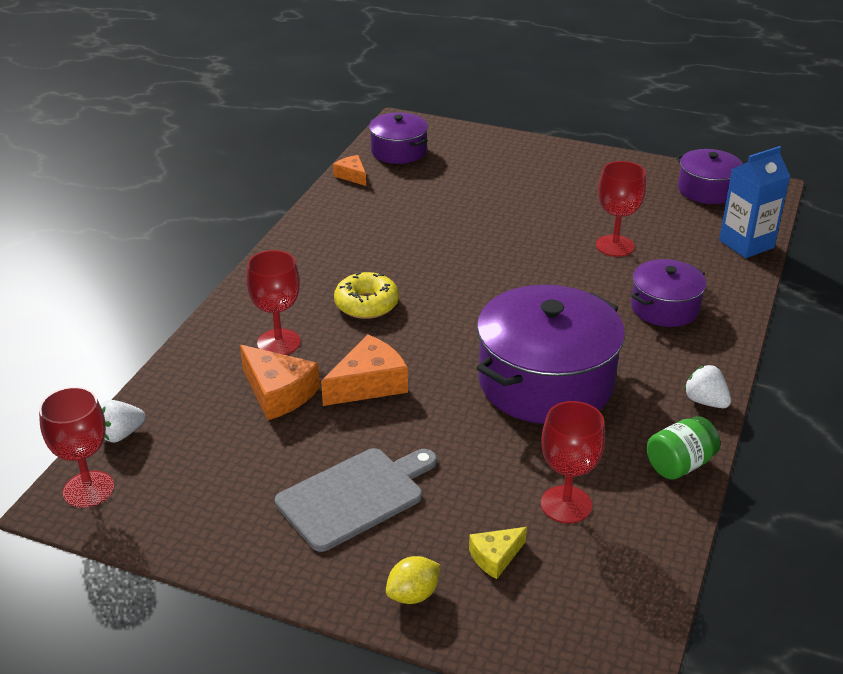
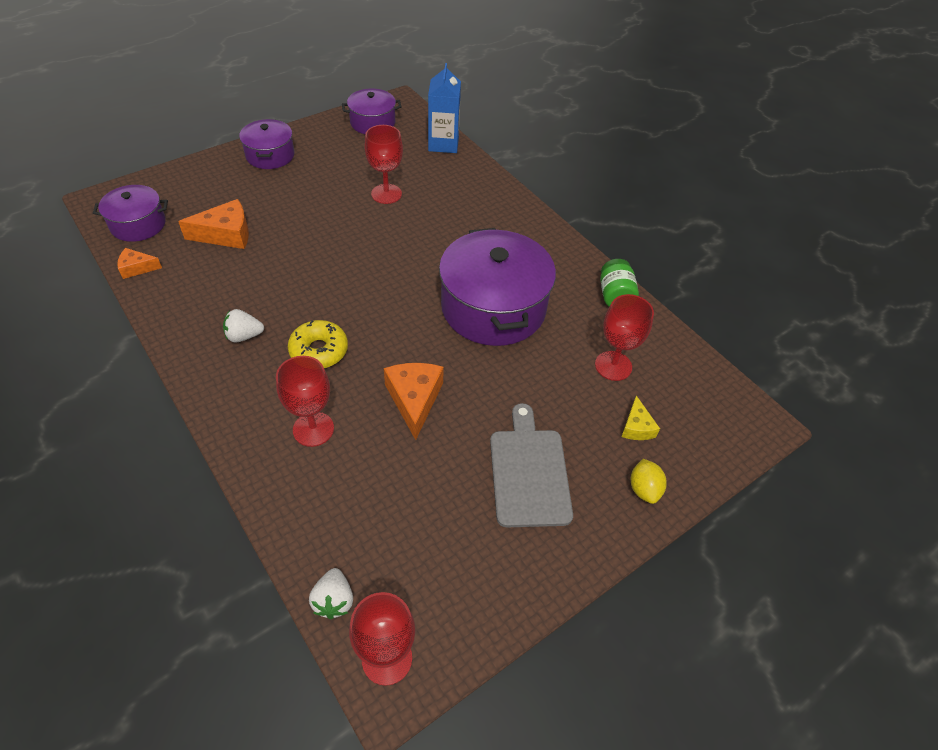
camera: 60 degrees left, 15 degrees up
(278, 393) = (376, 461): orange cheese -> orange cheese (226, 234)
(664, 308) = (470, 213): purple pot -> purple pot (270, 155)
(705, 401) = (570, 251): white strawberry -> white strawberry (244, 336)

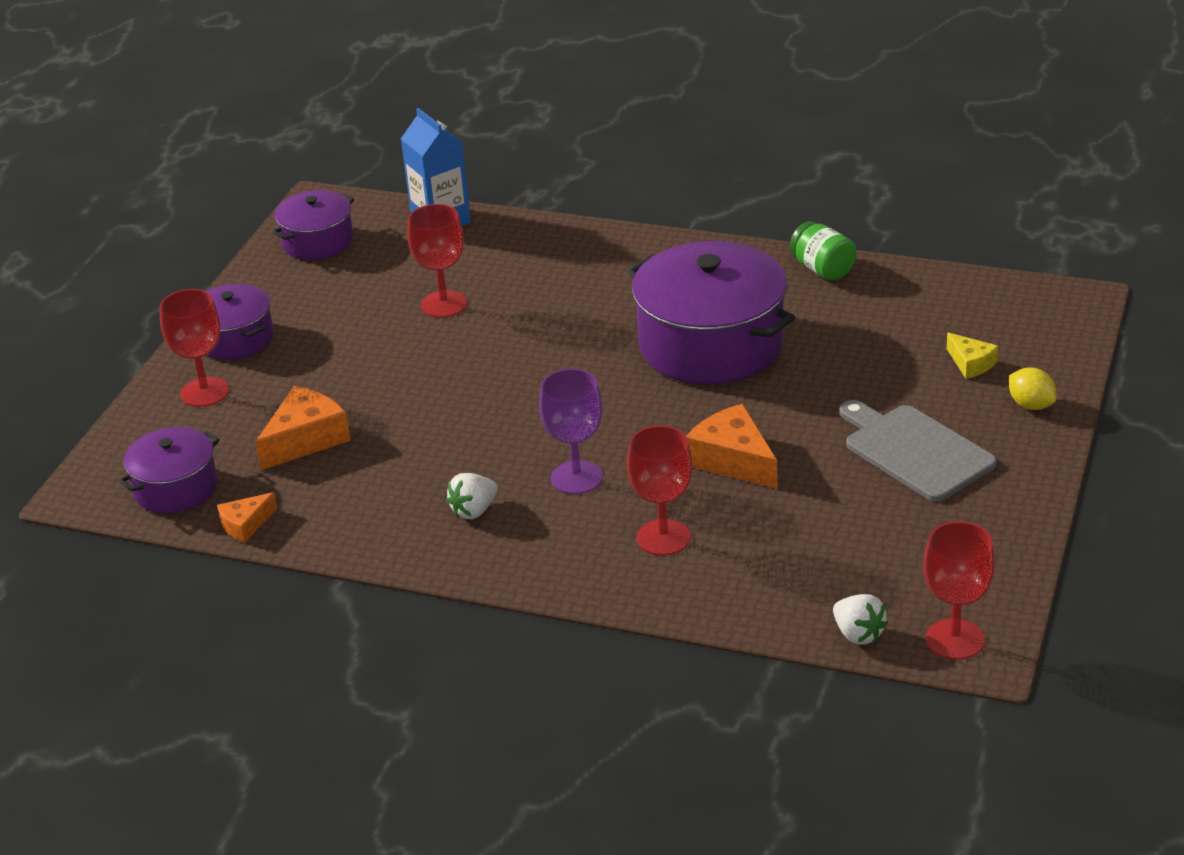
camera: 30 degrees left, 15 degrees down
(319, 351) = (576, 477): yellow donut -> purple goblet
(613, 366) = (892, 328): red goblet -> red goblet (204, 392)

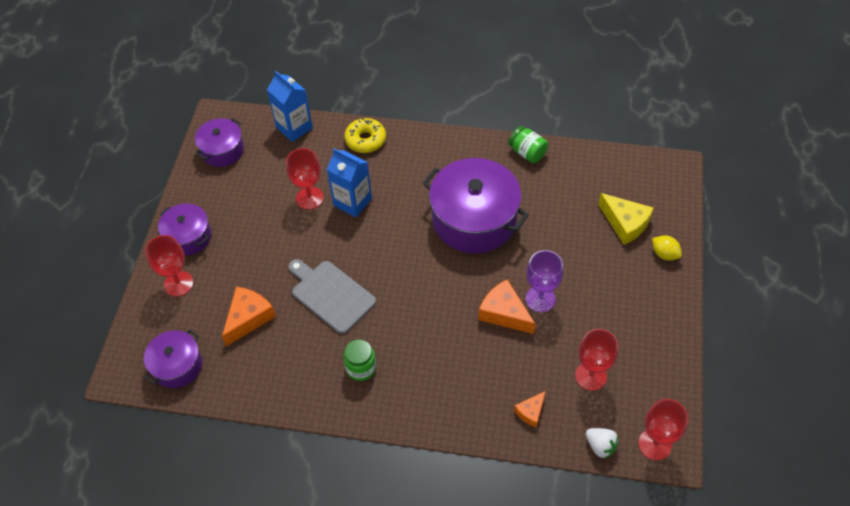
camera: 10 degrees left, 20 degrees up
(246, 525) = (226, 392): orange cheese -> orange cheese (530, 412)
(474, 510) = (361, 368): white strawberry -> green jar
(513, 313) = (352, 202): none -> blue carton
(554, 241) = (365, 140): none -> yellow donut
(576, 477) = (416, 335): purple goblet -> purple goblet (540, 299)
(663, 537) = (476, 379): red goblet -> red goblet (591, 376)
(914, 451) = (606, 296): grey cutting board -> grey cutting board (331, 295)
(970, 364) = (625, 223): yellow cheese -> yellow cheese, size x1.73

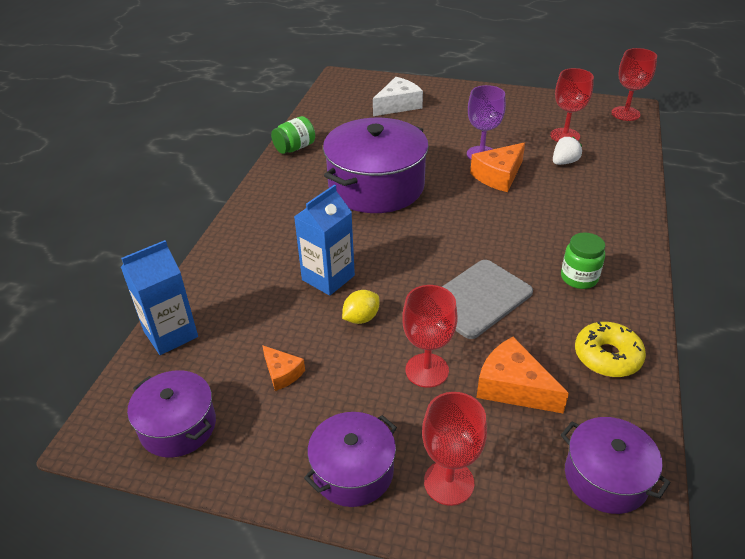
camera: 85 degrees left, 15 degrees down
(309, 198) = (310, 319): red goblet -> red goblet (427, 370)
(365, 140) = (226, 263): yellow donut -> yellow donut (607, 356)
(530, 412) = (609, 169): orange cheese -> orange cheese (282, 373)
(600, 446) = (635, 137): white strawberry -> white strawberry (564, 162)
(625, 223) = (398, 105): yellow cheese -> white cheese
(664, 254) = (434, 91): yellow lemon -> yellow lemon (361, 318)

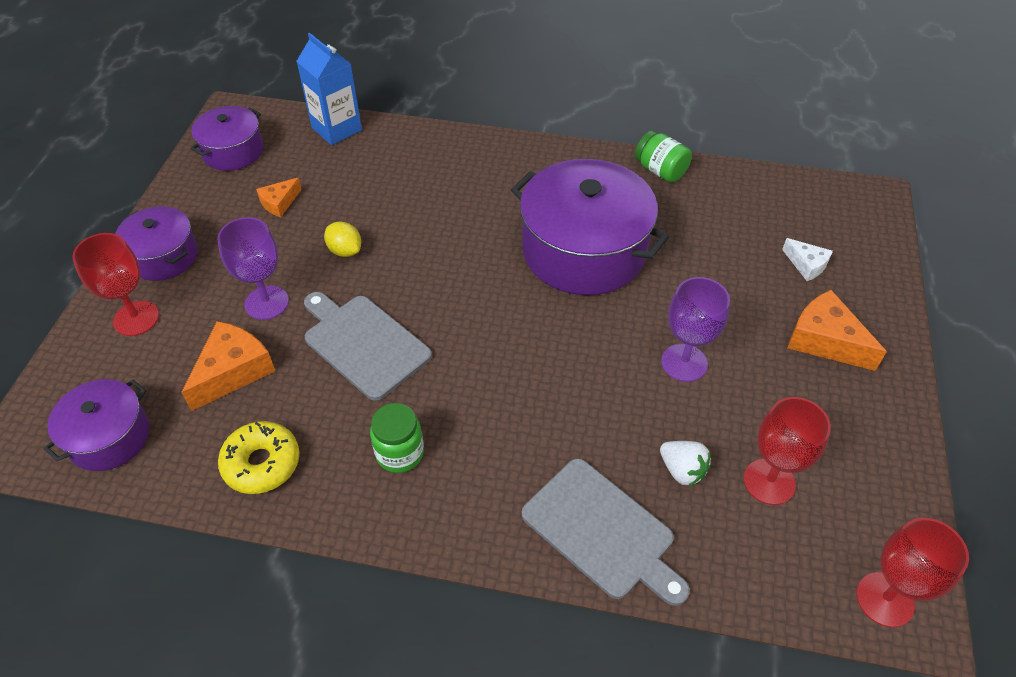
camera: 85 degrees right, 10 degrees up
(328, 278) = (408, 221): blue carton -> none
(398, 105) = (806, 265): white cheese -> white cheese, size x0.58
(427, 370) = (266, 303): red goblet -> purple goblet
(498, 176) = (629, 381): orange cheese -> orange cheese (825, 340)
(615, 193) = (602, 531): none -> grey cutting board

